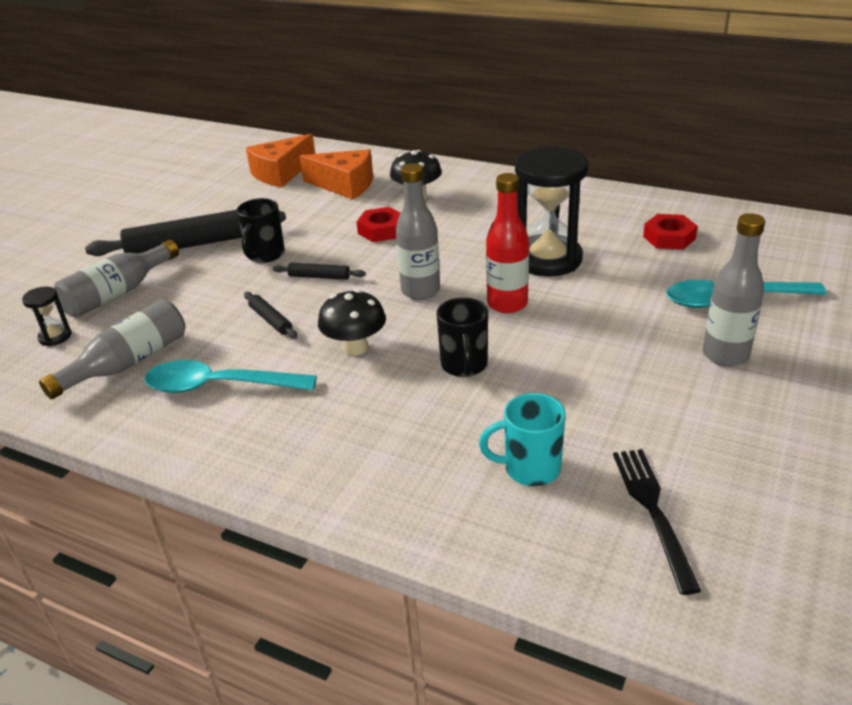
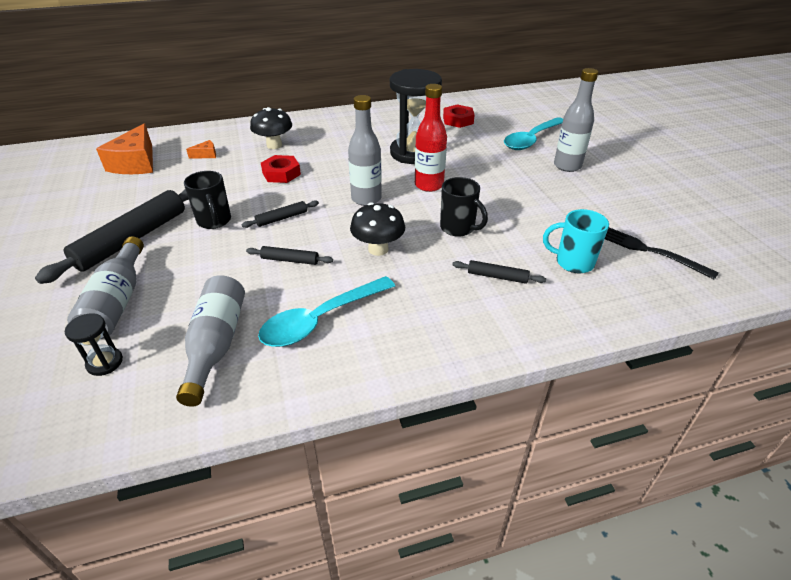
camera: 45 degrees left, 5 degrees up
(345, 185) = (206, 155): orange cheese -> orange cheese, size x0.44
(423, 436) = (497, 277): none -> black rolling pin
(530, 469) = (573, 262): turquoise mug -> turquoise mug turned 60 degrees clockwise

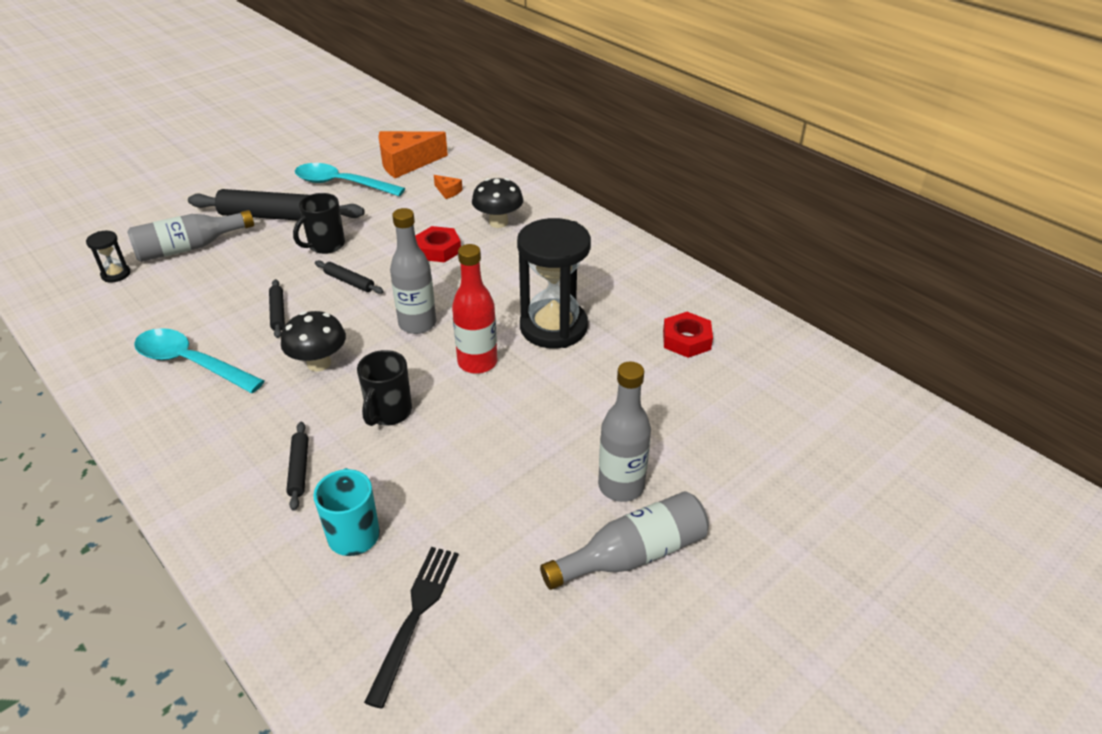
camera: 65 degrees right, 0 degrees up
(216, 345) = (145, 317): grey bottle -> grey bottle (632, 555)
(531, 139) = (683, 429): turquoise spoon -> turquoise spoon (342, 184)

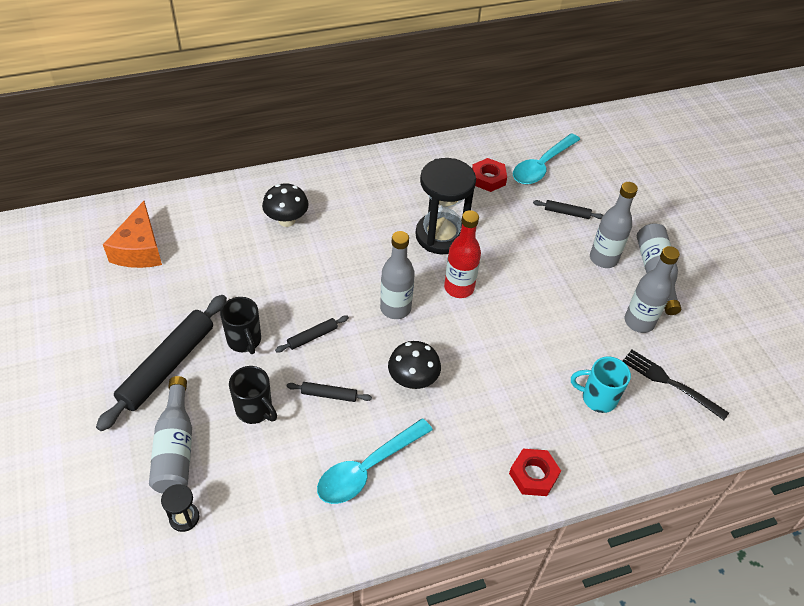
camera: 70 degrees left, 10 degrees up
(299, 469) = (526, 416): black rolling pin -> black rolling pin (567, 213)
(342, 184) = (142, 305): turquoise spoon -> turquoise spoon (542, 166)
(388, 413) = (490, 351): black mug -> black mug (255, 410)
(438, 249) = (301, 268): red nut -> red nut (533, 475)
(448, 191) = (214, 236): orange cheese -> none
(518, 553) = (639, 322): none -> grey bottle

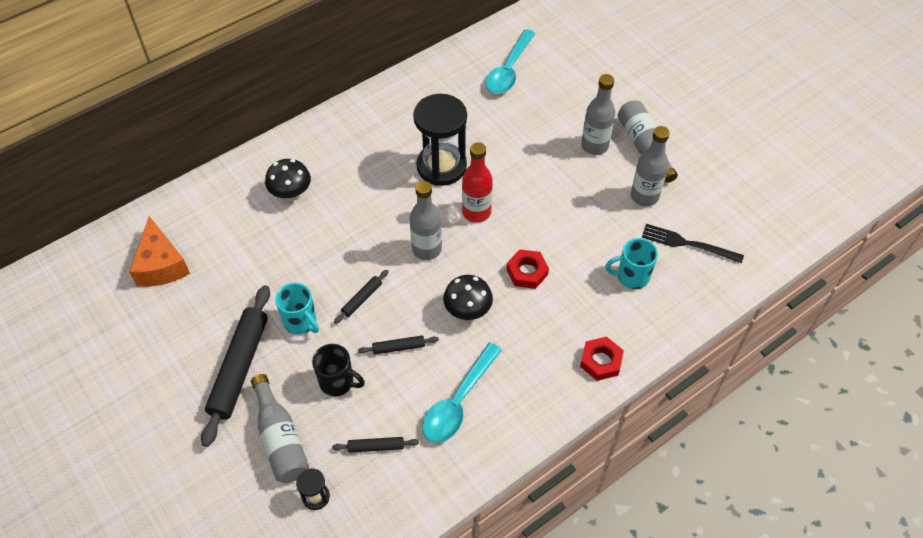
camera: 15 degrees left, 5 degrees up
(244, 341) = (301, 322): black mug -> turquoise mug
(488, 178) = (464, 97): red nut -> red nut (527, 272)
(567, 213) = (547, 110): black rolling pin -> black rolling pin (376, 447)

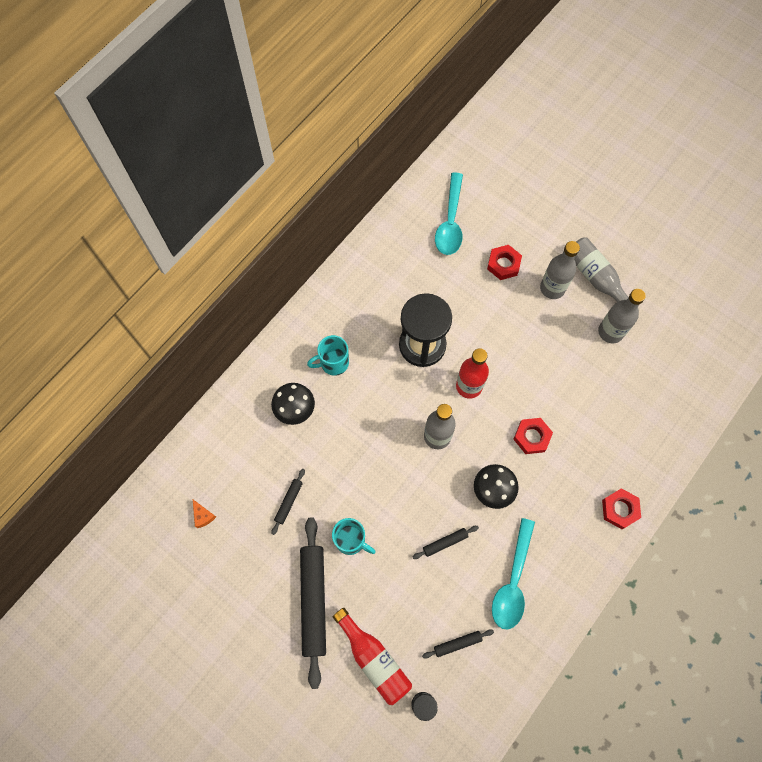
camera: 15 degrees left, 15 degrees up
(161, 265) = (203, 515): orange cheese -> orange cheese, size x0.44
(280, 439) = (374, 659): grey bottle -> red bottle
(338, 382) = (404, 591): black mug -> none
(362, 299) = (397, 502): black rolling pin -> black rolling pin (289, 502)
(550, 115) = (503, 264): none -> red nut
(631, 276) = (622, 418): turquoise mug -> turquoise mug (333, 363)
(687, 244) = (660, 372): black fork -> none

